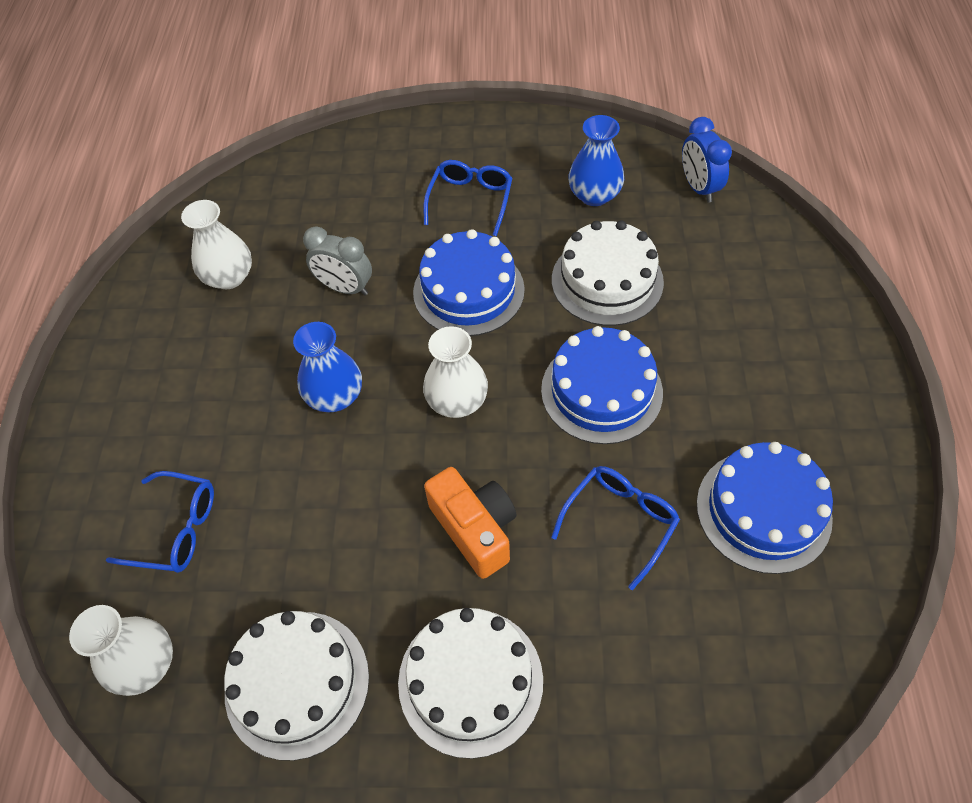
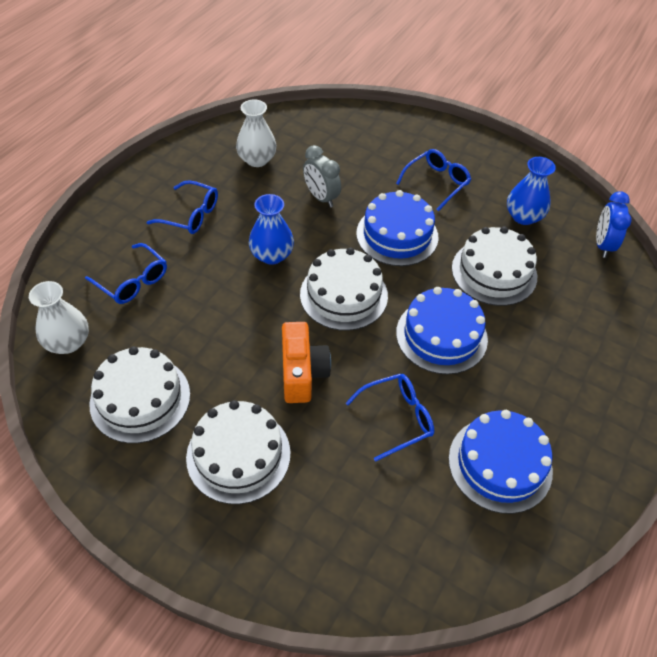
camera: 25 degrees right, 5 degrees down
(193, 396) = (191, 215): none -> blue glasses
(457, 401) = (343, 295): white vase -> white cake

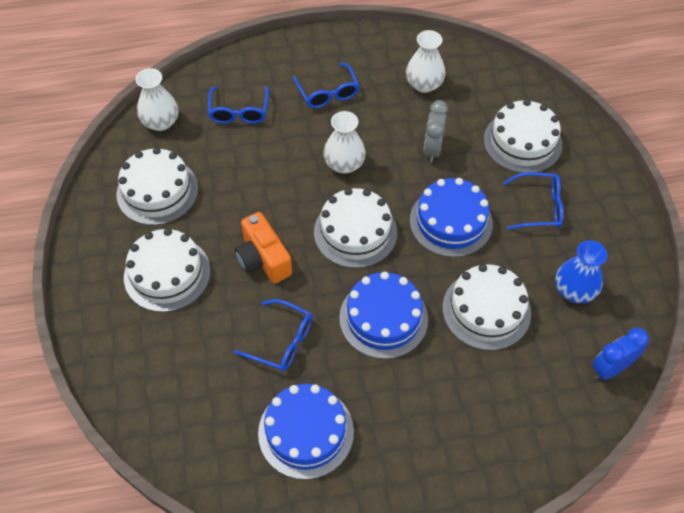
camera: 50 degrees right, 5 degrees up
(272, 255) = (344, 164): blue vase -> white vase
(302, 373) = (263, 259): orange camera -> orange camera turned 105 degrees clockwise
(373, 150) = (522, 142): none -> white cake

